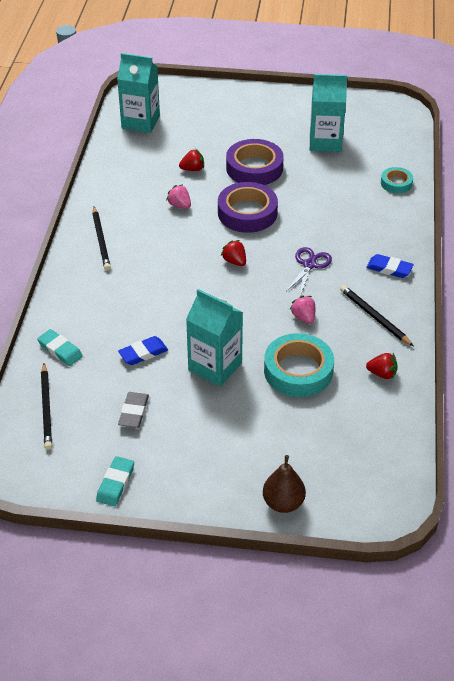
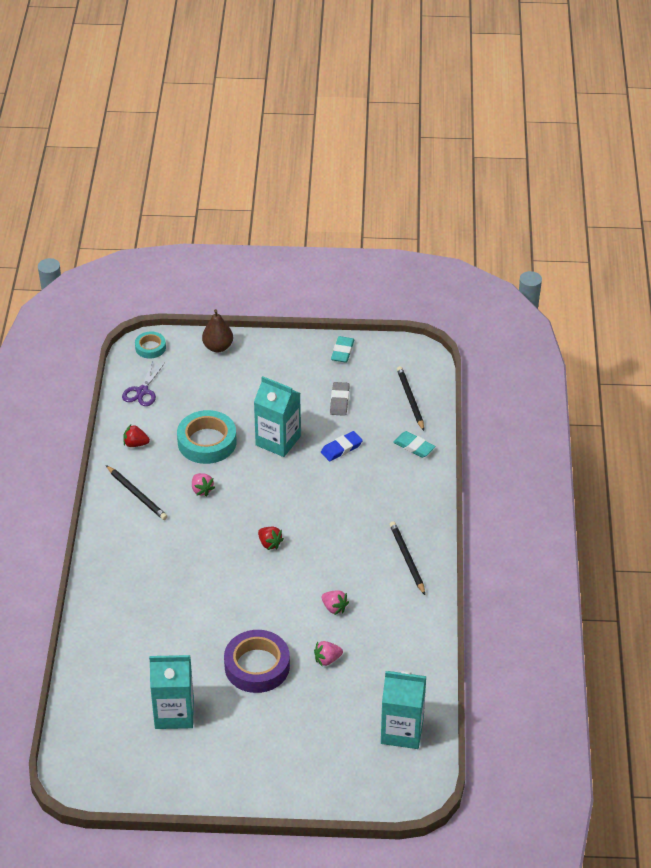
camera: 175 degrees right, 0 degrees up
(192, 169) = (327, 659): red strawberry -> pink strawberry
(247, 213) = (261, 603): purple tape -> none
(309, 265) = (195, 545): purple scissors -> purple scissors (142, 391)
(389, 268) = (117, 546): blue eraser -> none
(396, 183) = (96, 655): turquoise tape -> turquoise tape (150, 347)

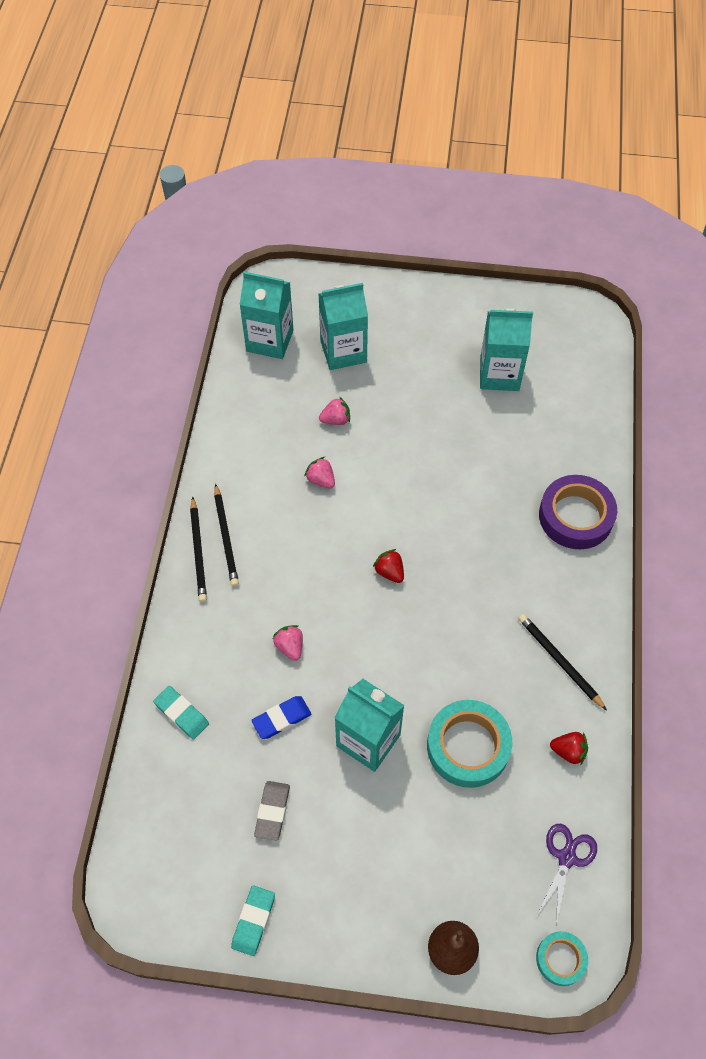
camera: 175 degrees left, 15 degrees up
(202, 490) = (474, 662): pink strawberry -> pink strawberry (290, 647)
(257, 666) = (412, 418): purple tape -> purple tape (575, 516)
(327, 725) = (343, 351): none -> turquoise carton
(410, 399) = (168, 805): black pencil -> black pencil (198, 552)

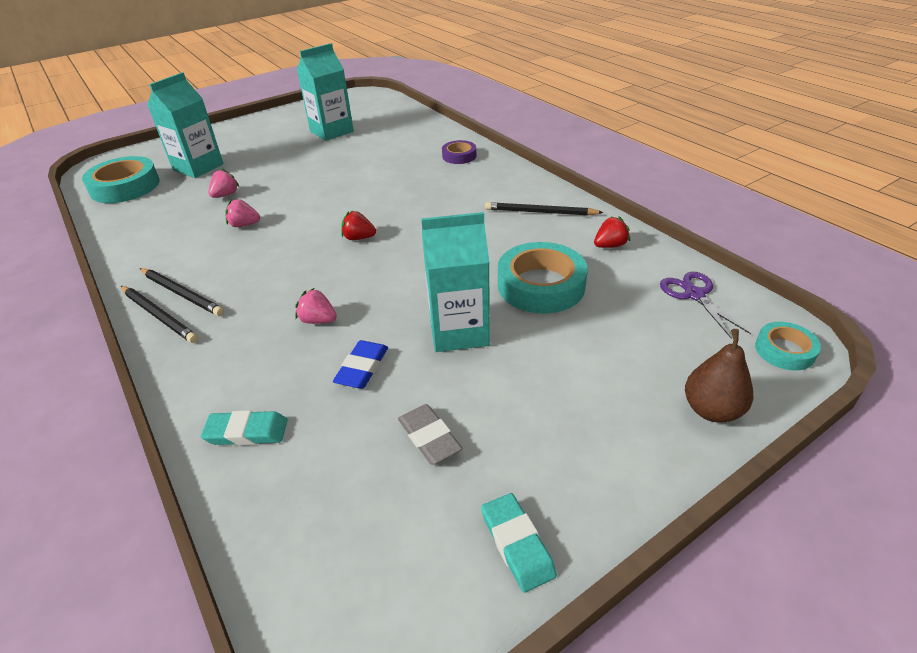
camera: 40 degrees left, 20 degrees down
(270, 341) = (125, 187): turquoise carton -> turquoise tape
(575, 516) = (459, 156): purple tape -> purple tape, size x0.54

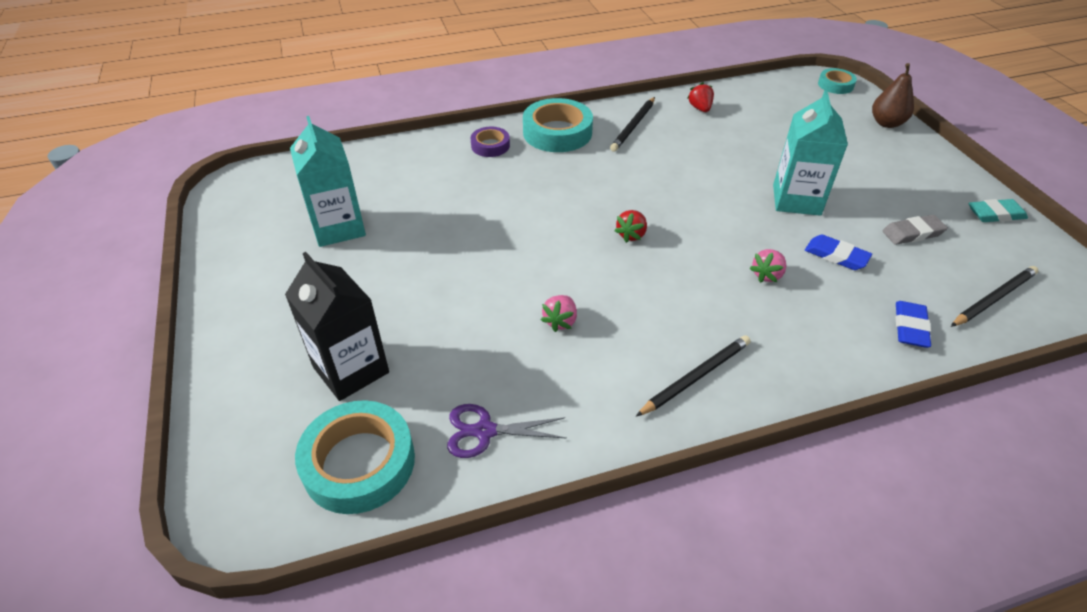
camera: 75 degrees left, 5 degrees up
(159, 316) = (734, 395): black pencil -> black pencil (993, 298)
(198, 167) = (351, 369): turquoise carton -> black carton
(225, 195) = (467, 338): pink strawberry -> none
(246, 432) = (910, 327): turquoise eraser -> blue eraser
(541, 285) = (745, 150): turquoise tape -> turquoise tape (557, 132)
(694, 295) = (773, 95): purple scissors -> purple scissors (485, 431)

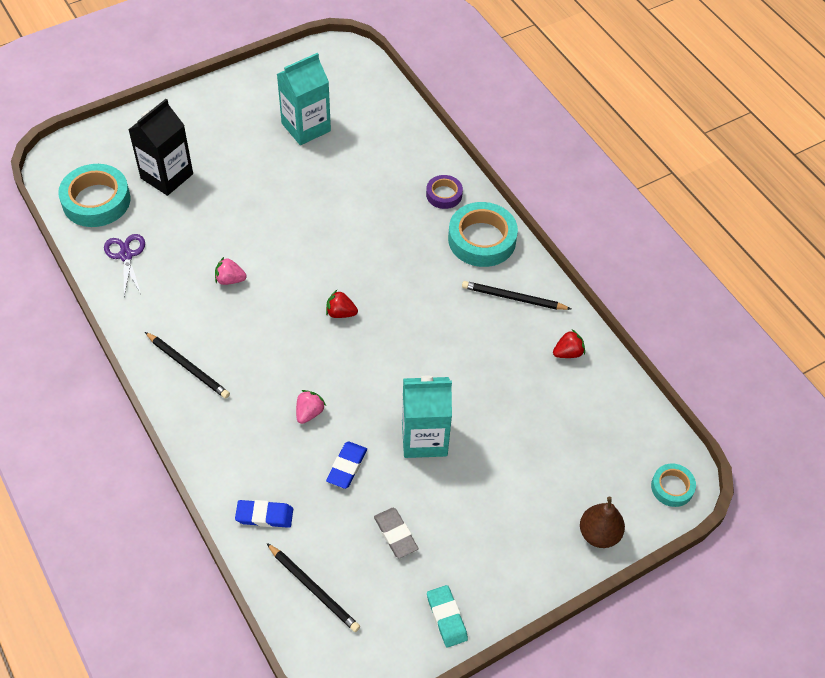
camera: 75 degrees right, 10 degrees up
(767, 275) = (309, 412): pink strawberry -> pink strawberry turned 90 degrees clockwise

